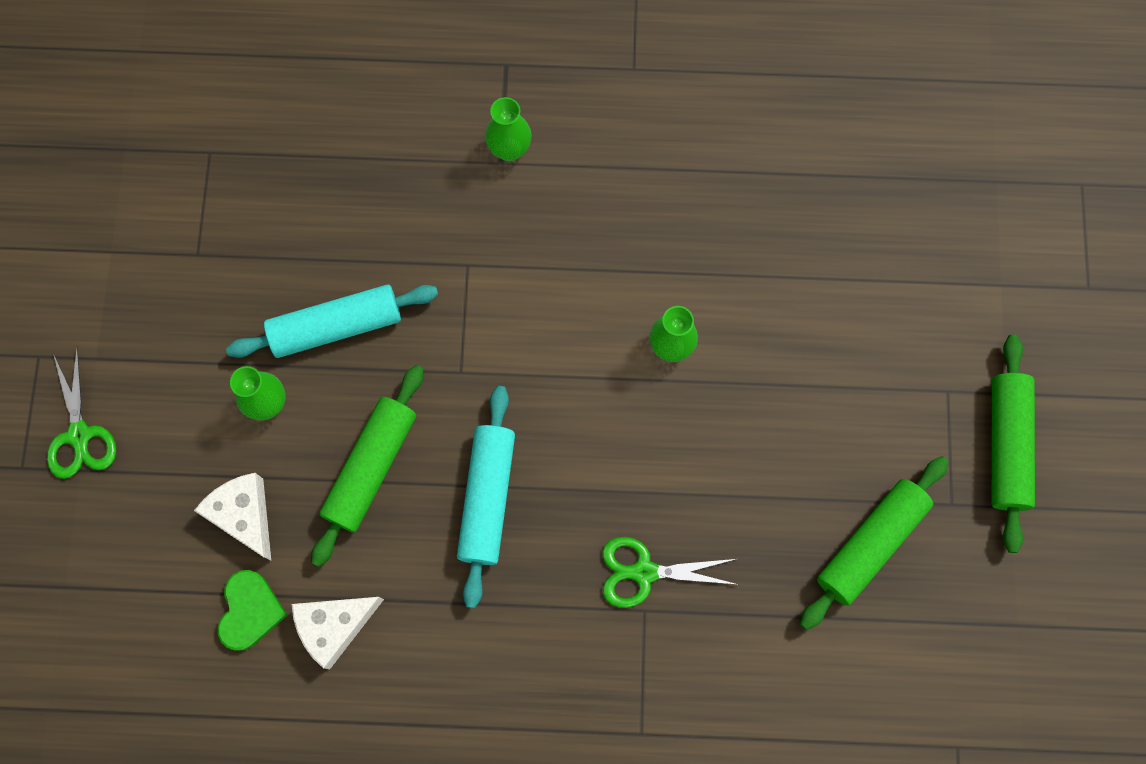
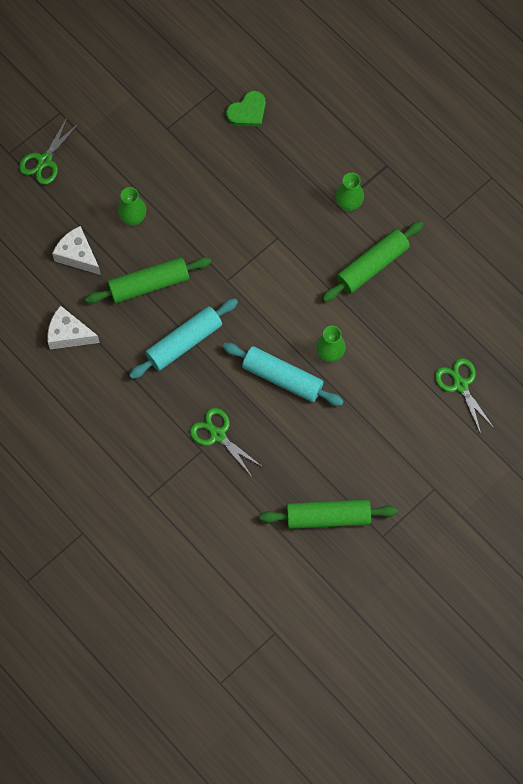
camera: 45 degrees right, 5 degrees down
(244, 515) = (77, 255): white cheese -> white cheese turned 60 degrees counterclockwise
(250, 611) = (41, 296): green heart -> green heart (247, 111)
(336, 326) = (194, 212): turquoise rolling pin -> turquoise rolling pin (282, 378)
(850, 243) = (460, 385): none -> green scissors
(1005, 445) = (434, 535): green rolling pin -> green rolling pin (372, 266)

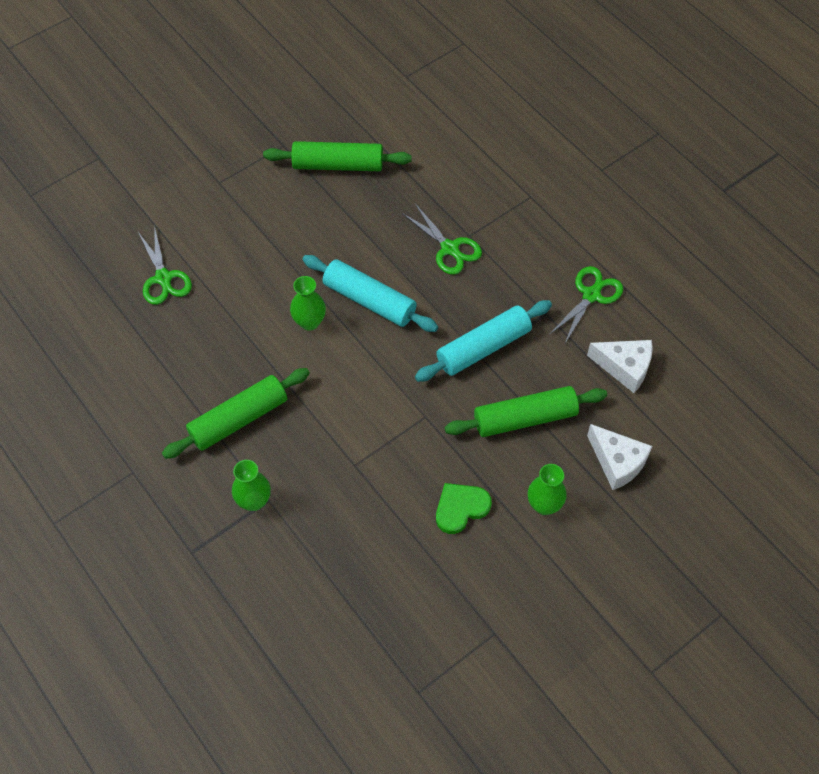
camera: 175 degrees left, 10 degrees down
(45, 161) = (669, 598): green scissors -> green scissors (591, 295)
(247, 111) = (375, 650): green heart -> green heart (461, 508)

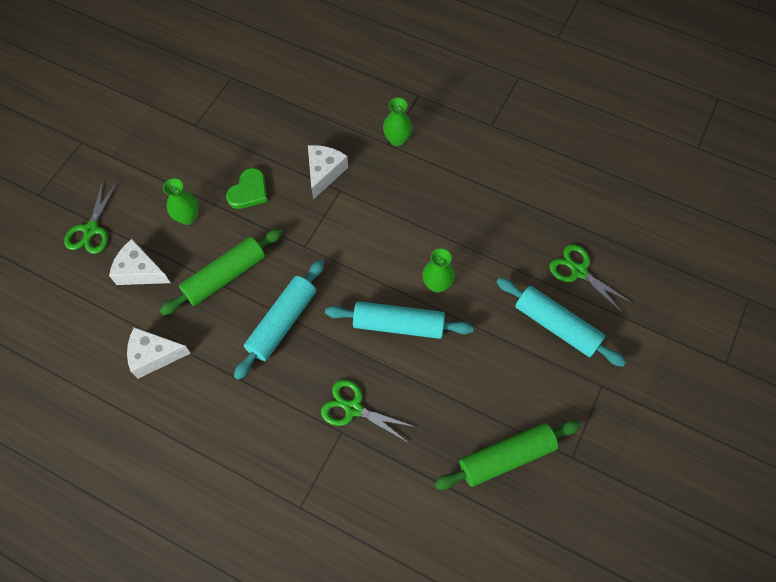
camera: 155 degrees right, 5 degrees up
(221, 241) = (556, 325): none -> turquoise rolling pin
(239, 419) = (443, 187): green rolling pin -> none
(362, 494) = (324, 173): none -> white cheese
(591, 295) = (204, 415): green scissors -> green scissors (91, 229)

